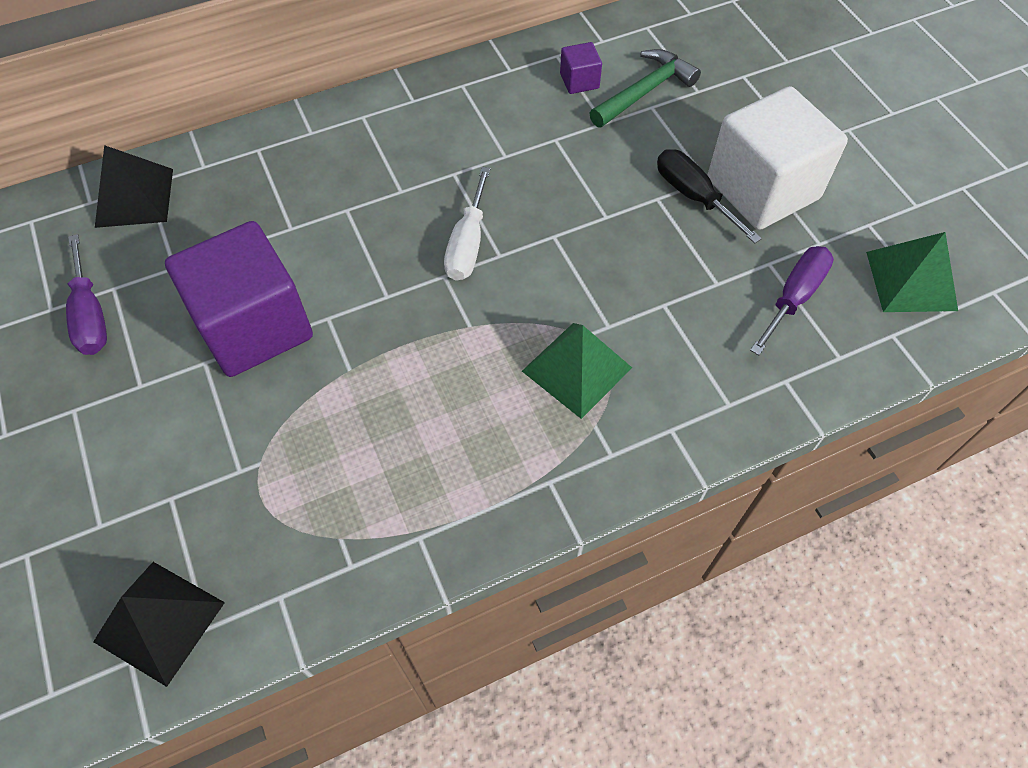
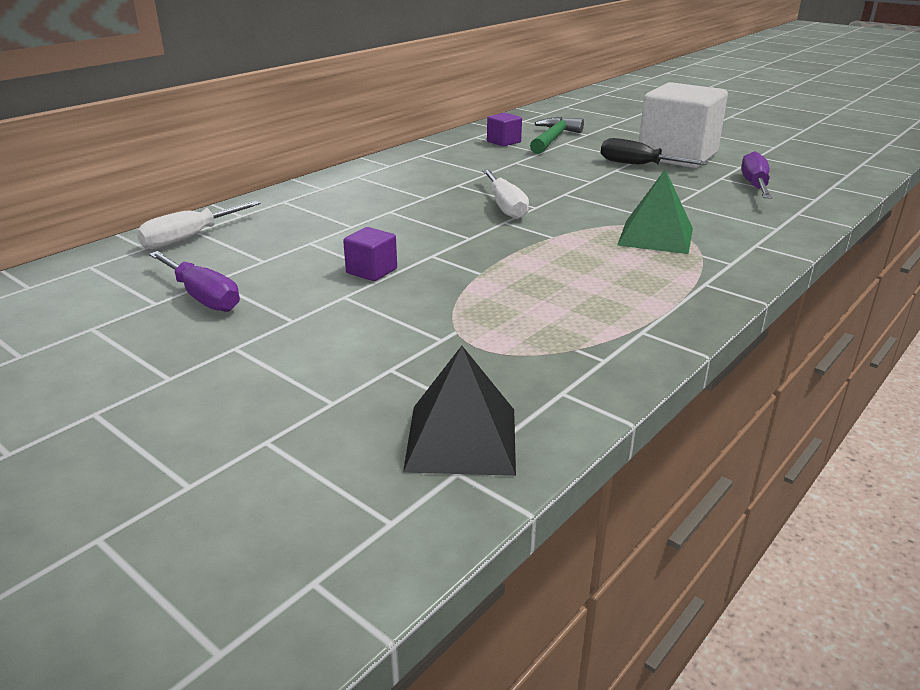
camera: 25 degrees left, 30 degrees down
(134, 197) = (189, 238): black pyramid -> white screwdriver
(254, 326) = (371, 271): purple cube -> purple cube, size x0.42
(911, 281) = (812, 168): green pyramid -> none

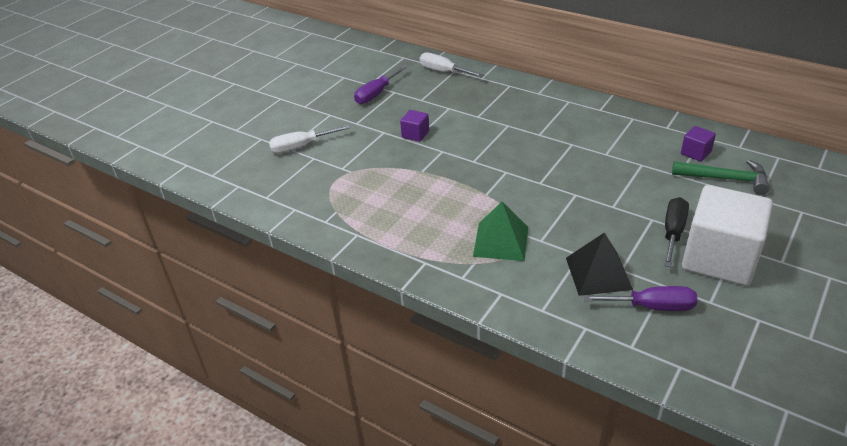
camera: 85 degrees right, 10 degrees up
(461, 439) = (259, 184): black pyramid -> black pyramid (598, 273)
(505, 207) = (534, 169): white screwdriver -> white screwdriver (301, 147)

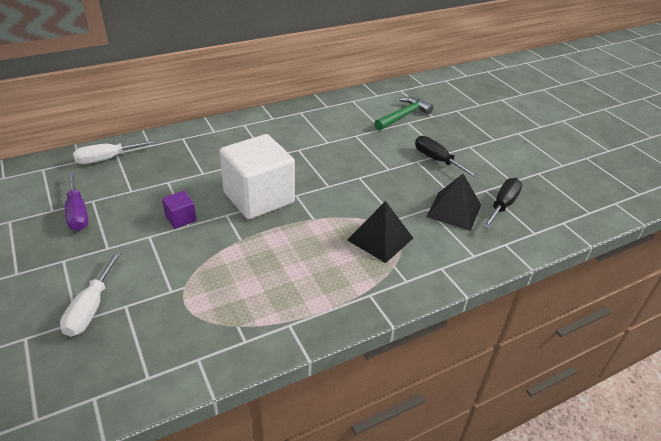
camera: 65 degrees left, 0 degrees up
(500, 241) = (380, 239): green pyramid -> black pyramid
(652, 307) = (502, 205): purple screwdriver -> black screwdriver
(695, 153) = (366, 111): purple cube -> none
(719, 258) = (476, 157): white cube -> white cube (258, 197)

